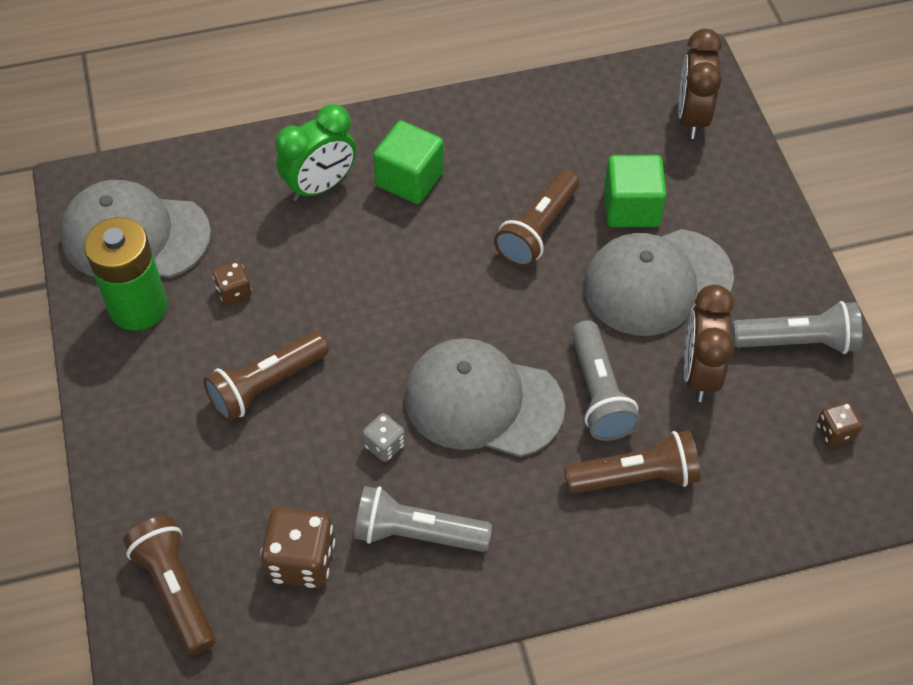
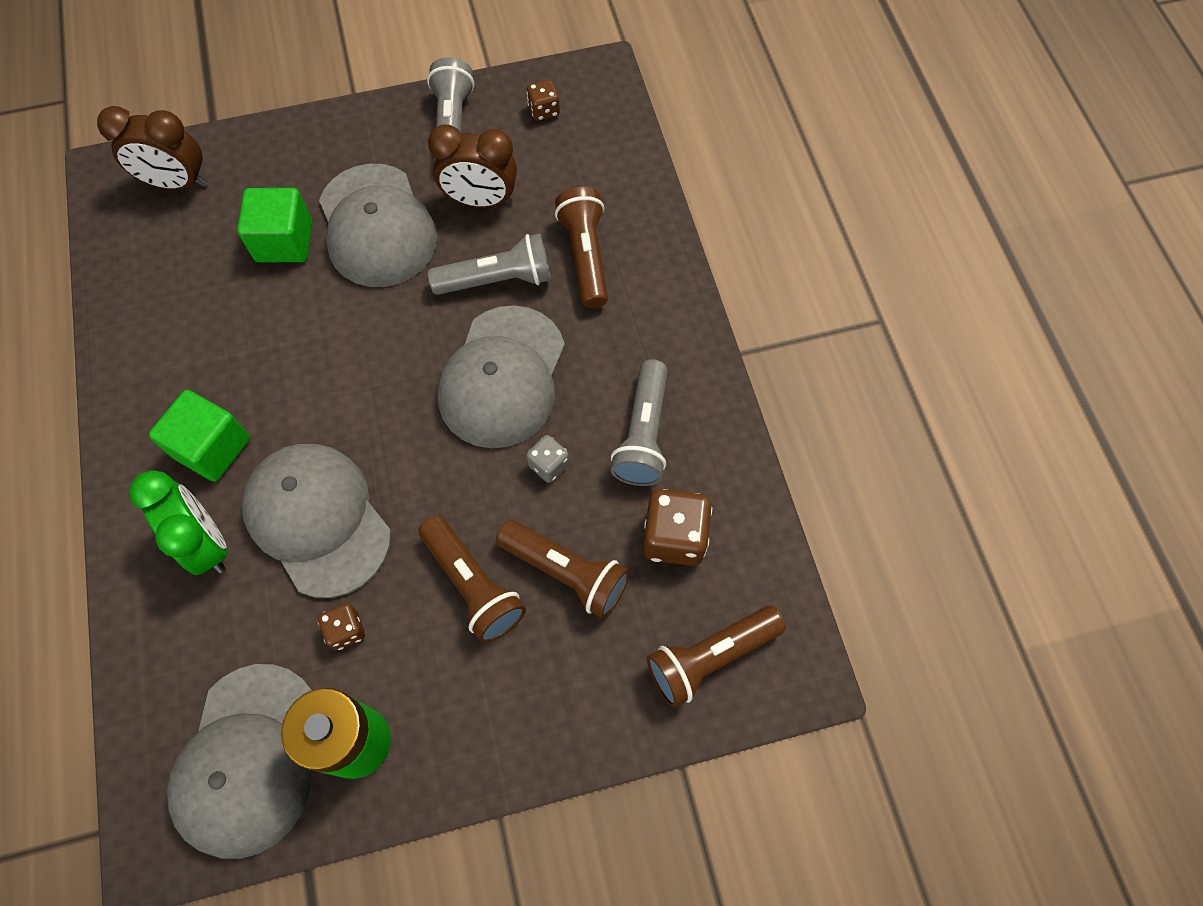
camera: 90 degrees left, 10 degrees up
(337, 262) = (317, 519): none -> grey cap
(538, 230) = (301, 324): brown flashlight -> brown flashlight (566, 572)

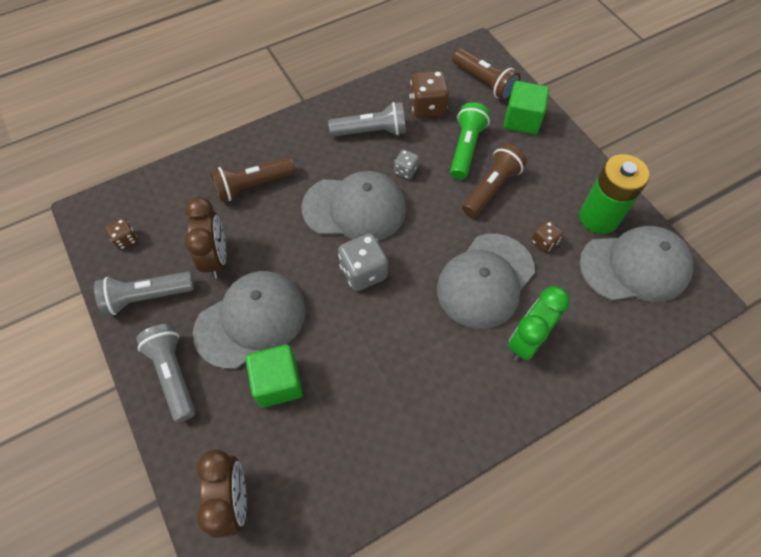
camera: 105 degrees left, 5 degrees down
(212, 447) = (461, 365): green cube -> green cube (522, 120)
(394, 364) = (363, 272): none -> grey dice
(497, 279) = (281, 230): grey flashlight -> grey flashlight (173, 374)
(566, 572) = (466, 148): brown flashlight -> green flashlight

